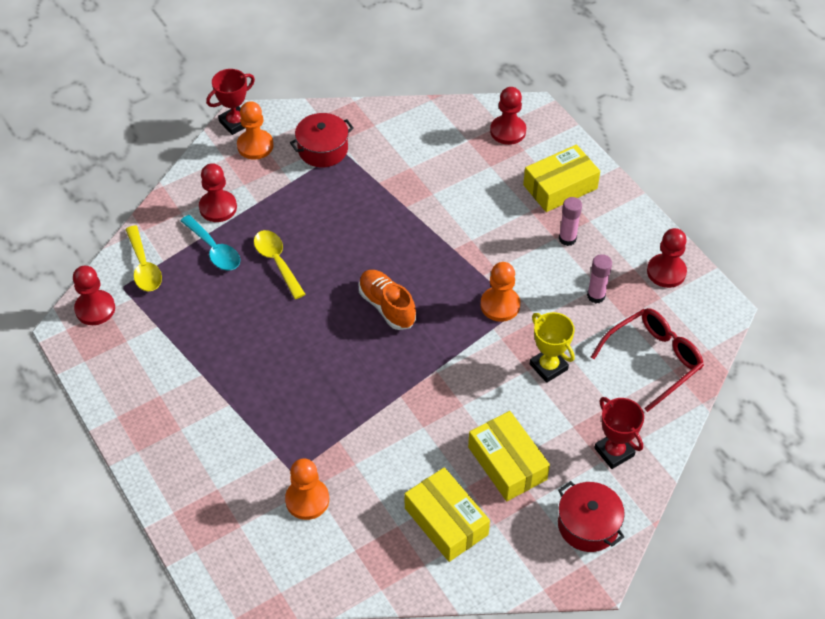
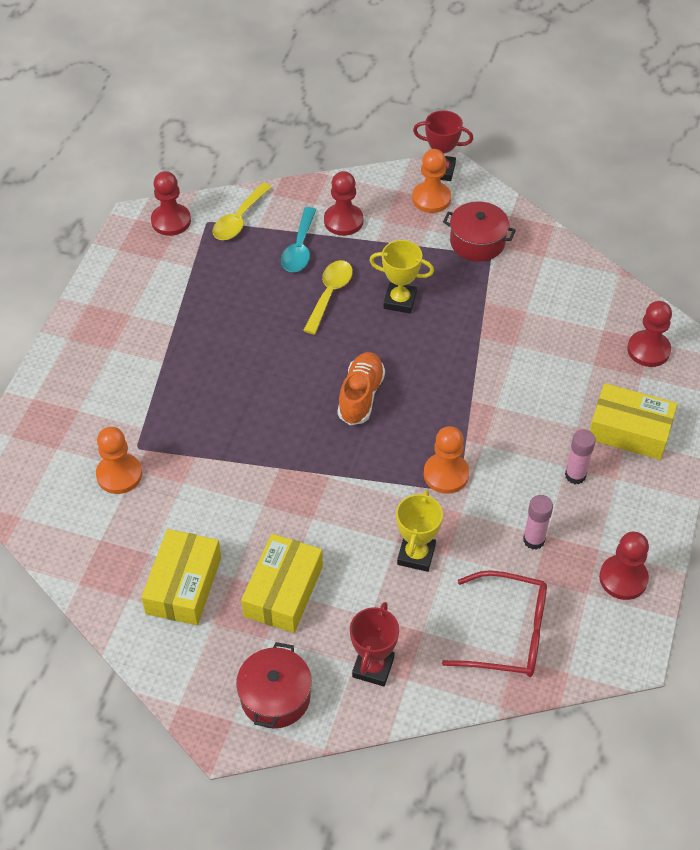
camera: 50 degrees right, 0 degrees up
(327, 227) = (400, 301): none -> yellow trophy

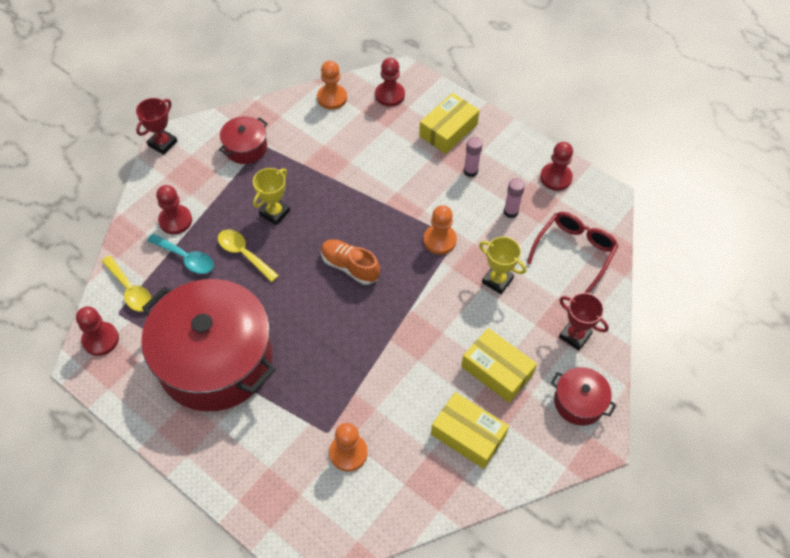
camera: 70 degrees left, 5 degrees up
(185, 320) = (215, 360): none -> red pot
(431, 199) = (187, 159): orange pawn -> orange pawn (332, 98)

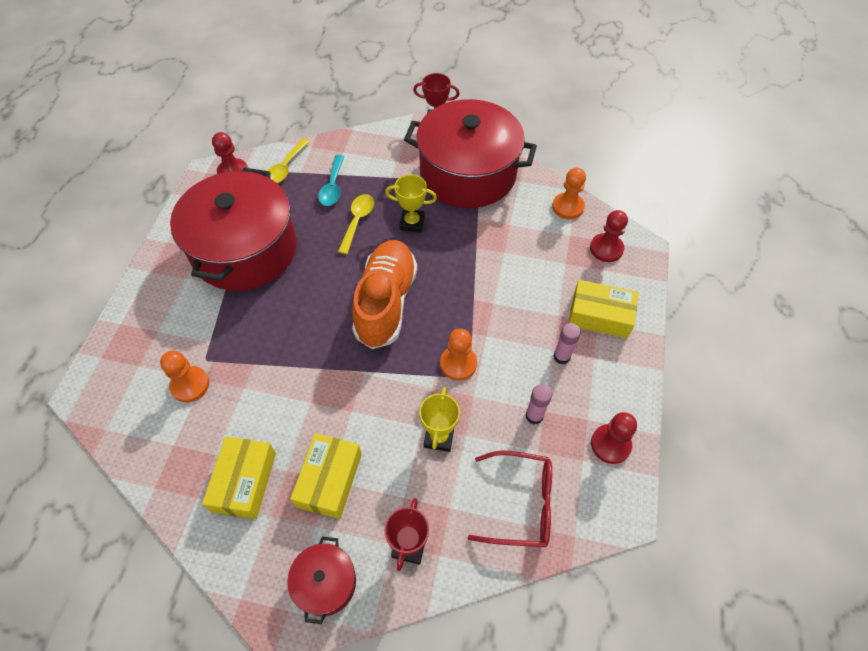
camera: 65 degrees right, 0 degrees up
(175, 220) = (365, 164): red pawn -> none
(245, 148) = (468, 173): red pot -> red pot, size x2.30
(350, 267) = (386, 302): orange shoe -> orange shoe, size x1.75

